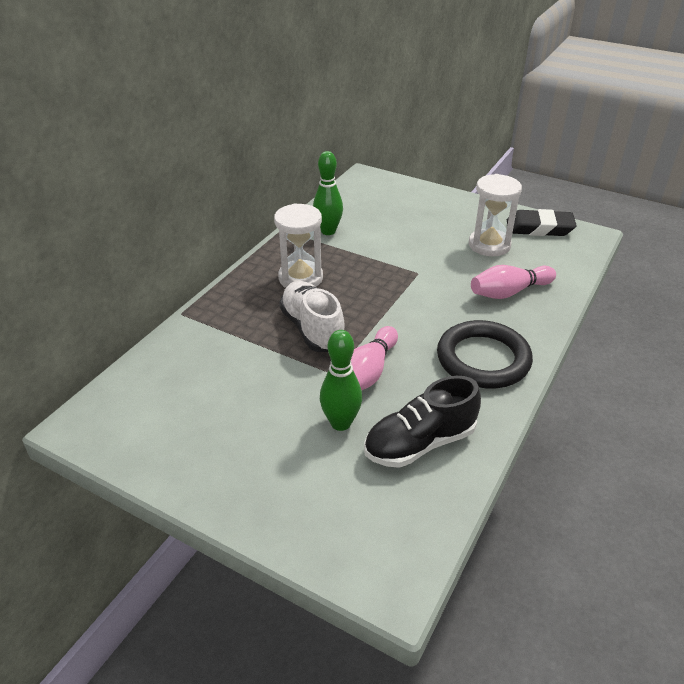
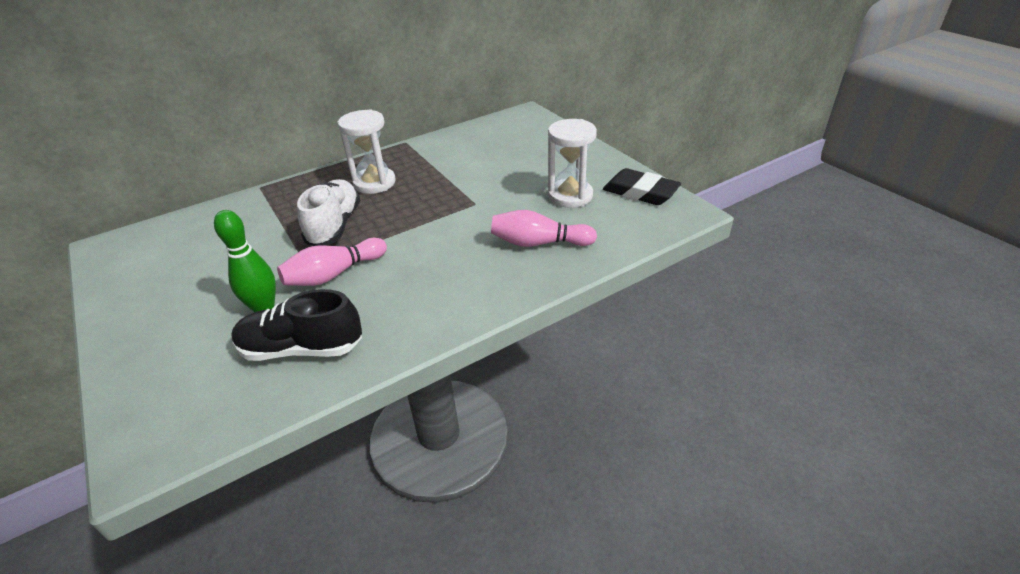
camera: 30 degrees right, 0 degrees up
(328, 231) = (441, 151): green bowling pin -> none
(483, 359) = (442, 295): black ring -> none

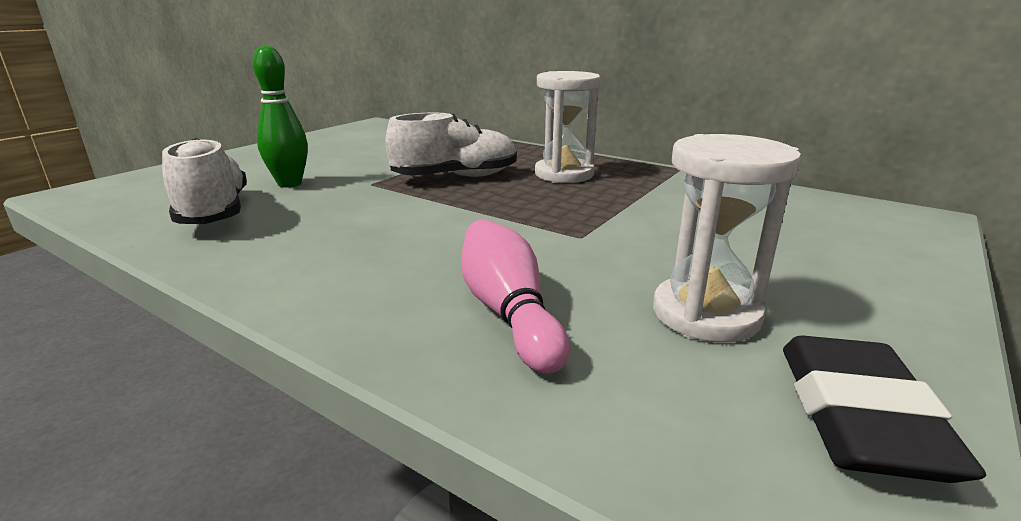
camera: 65 degrees right, 15 degrees down
(302, 349) = (214, 213): black shoe -> white shoe
(334, 274) = (358, 197): pink bowling pin -> none

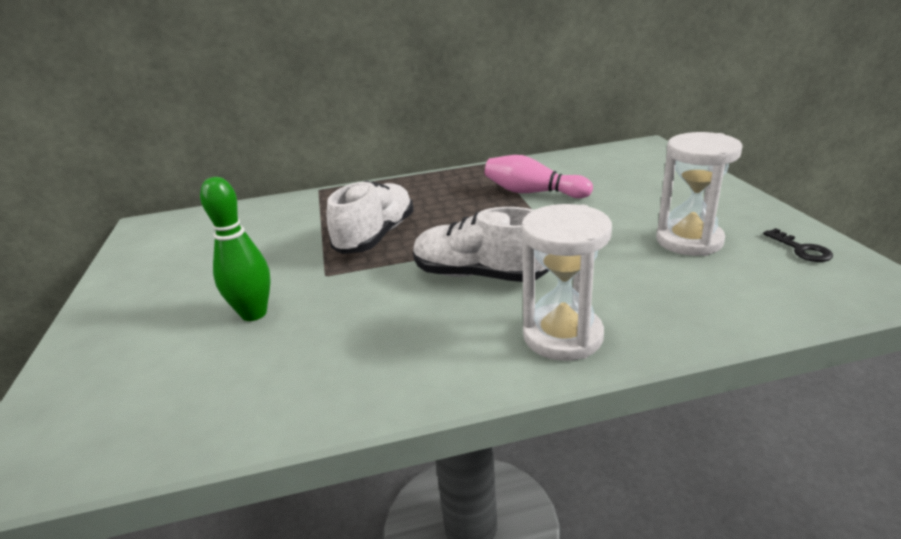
camera: 45 degrees left, 5 degrees up
(214, 213) = (268, 372): white shoe -> white shoe (480, 275)
(508, 312) = (630, 293): pink bowling pin -> pink bowling pin (533, 192)
(564, 174) = (439, 198): white hourglass -> white hourglass (562, 336)
(858, 417) = (801, 249): black eraser -> black key

